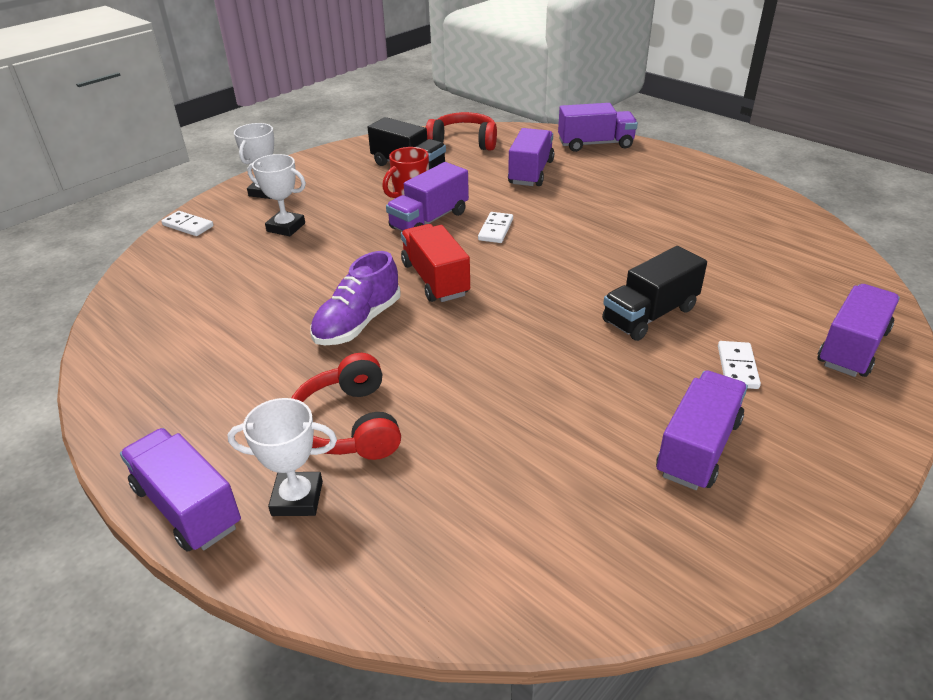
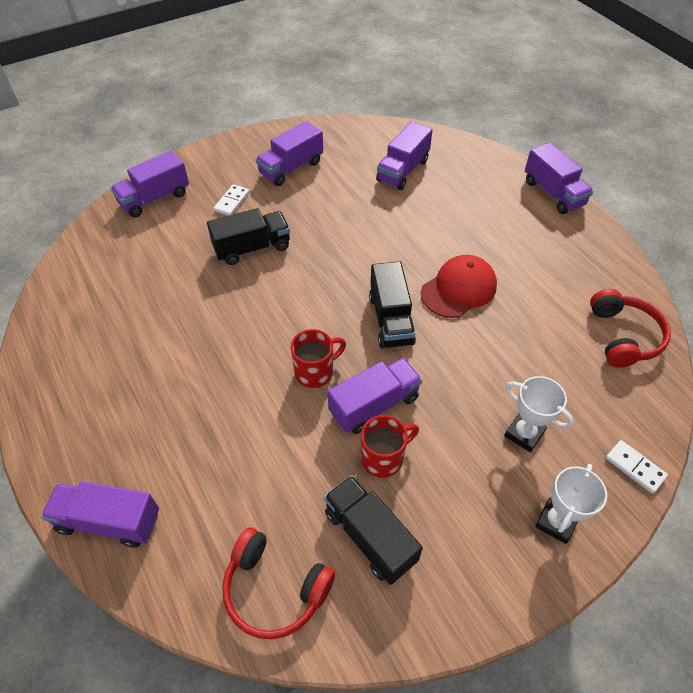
camera: 165 degrees left, 15 degrees up
(297, 498) = (498, 186): white trophy -> none
(348, 424) = (470, 216): red headphones -> red headphones (623, 336)
(358, 323) = (459, 289): purple shoe -> red cap
(435, 279) = (391, 319): red truck -> black truck
(496, 230) = (315, 372): white domino -> red mug
(530, 172) = (229, 471): purple truck -> purple truck (403, 170)

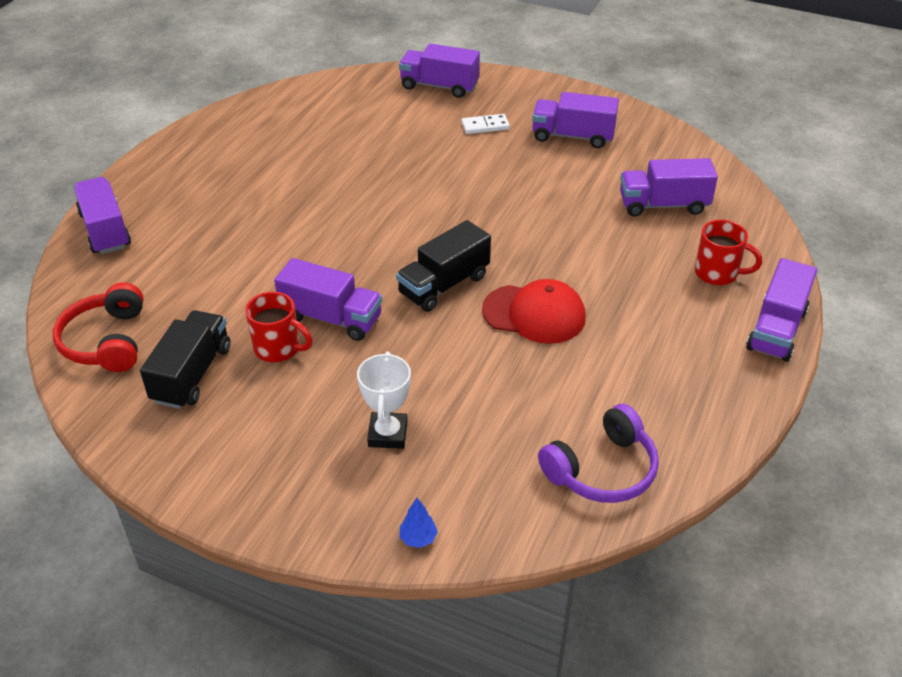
camera: 55 degrees right, 10 degrees down
(252, 248) = (441, 164): black truck -> none
(315, 372) = (336, 266): red mug -> red mug (717, 273)
(556, 522) = (300, 496): white trophy -> none
(623, 336) = (602, 470): red headphones -> purple headphones
(634, 467) = (418, 538): white domino -> blue tree

